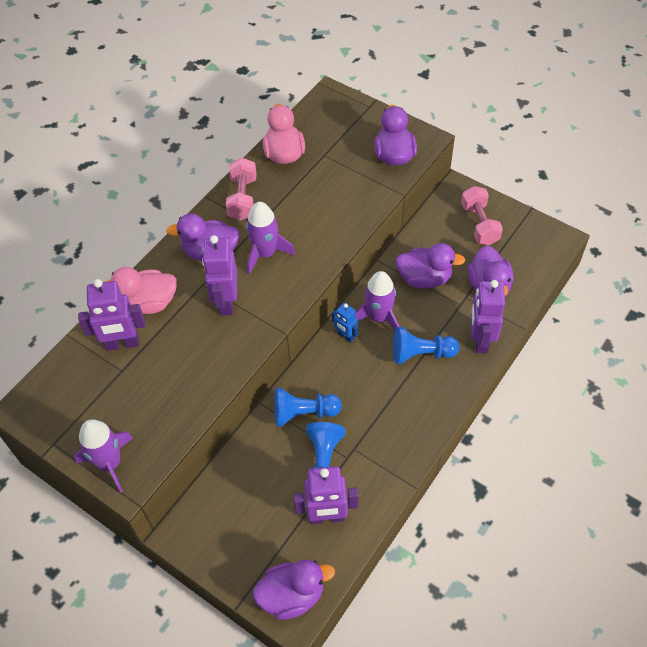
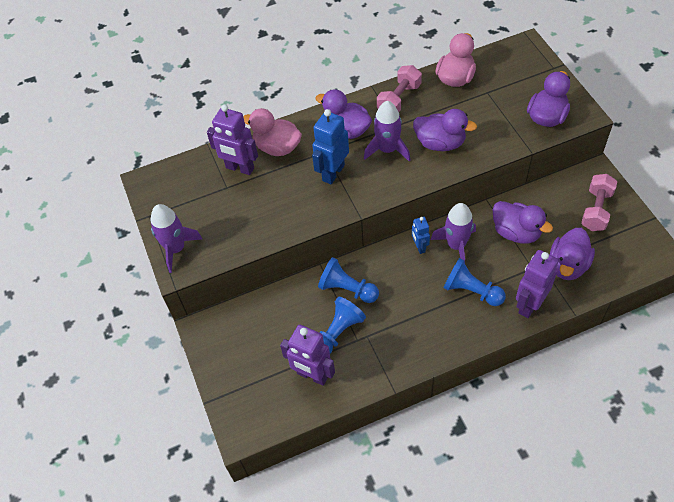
camera: 35 degrees right, 0 degrees up
(226, 302) = (333, 173): purple robot -> blue robot
(292, 595) = (249, 417): purple duck -> purple duck (440, 143)

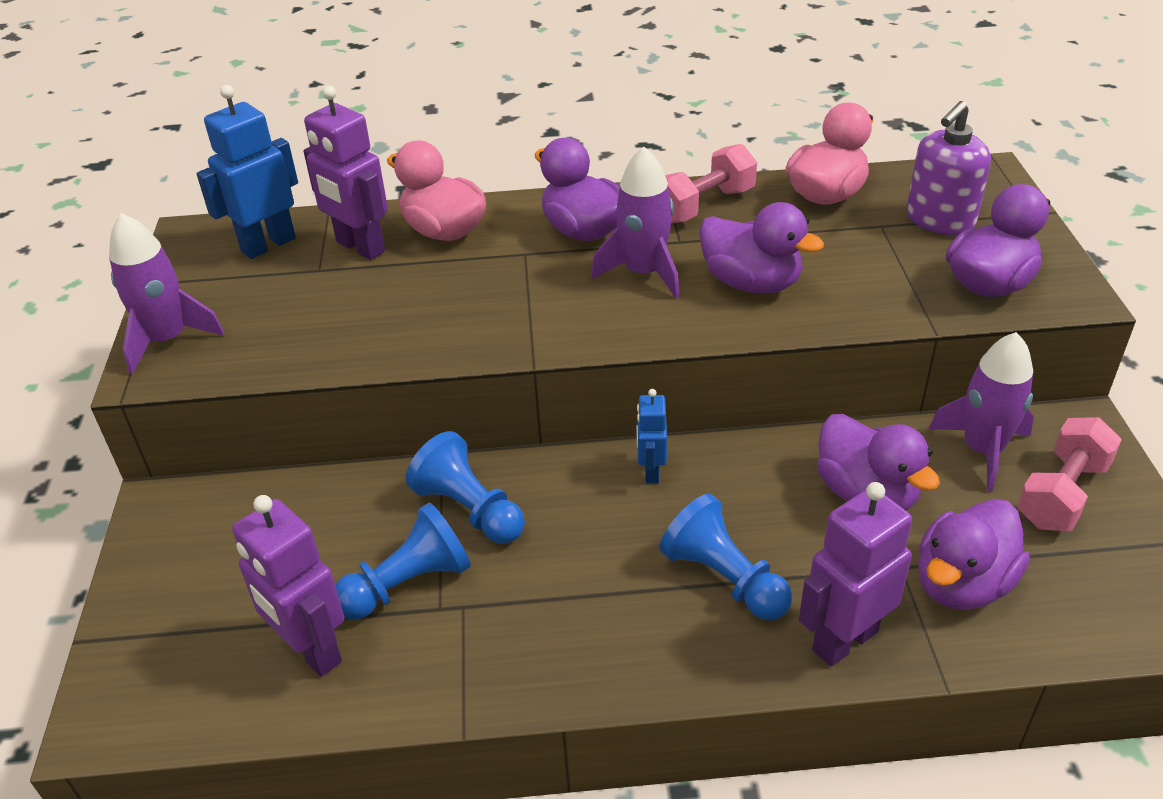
camera: 15 degrees right, 15 degrees down
(333, 173) = (521, 287): blue robot -> blue robot (268, 244)
(456, 245) = (728, 486): purple rocket -> purple rocket (982, 450)
(513, 82) = (939, 220): none -> purple soap dispenser

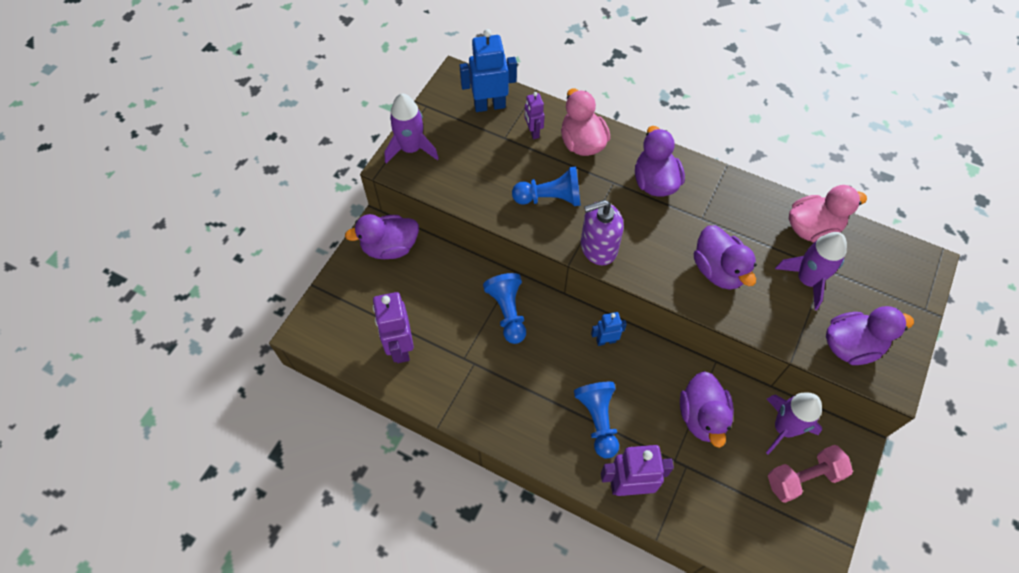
camera: 30 degrees right, 20 degrees up
(360, 247) = (533, 132): purple robot -> purple robot, size x0.57
(408, 584) = (457, 337): blue pawn -> blue pawn (550, 198)
(644, 273) = (666, 231): purple rocket -> purple rocket (807, 280)
(651, 471) = (606, 340): blue robot -> blue robot turned 45 degrees clockwise
(704, 205) = (735, 198): pink dumbbell -> none
(939, 220) = (863, 284): purple soap dispenser -> purple soap dispenser (598, 247)
(962, 584) = (708, 493): purple duck -> purple duck (390, 247)

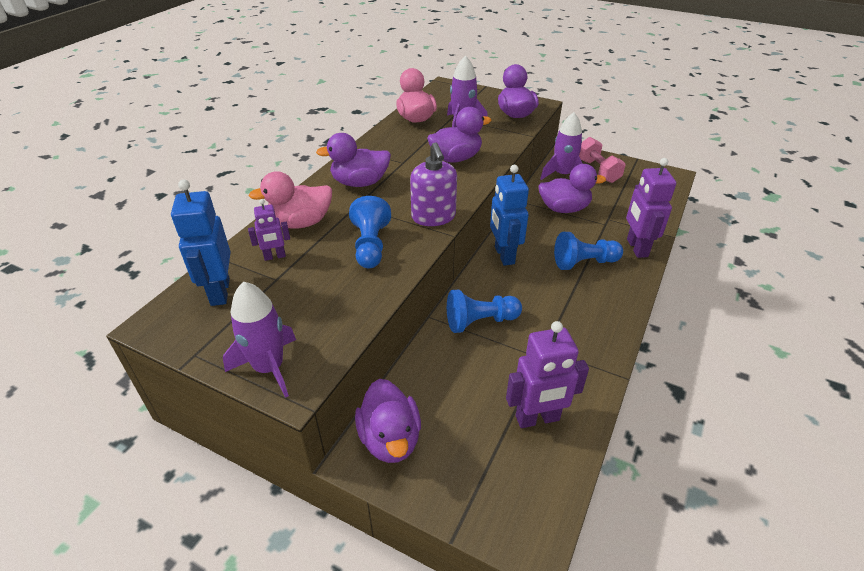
camera: 90 degrees left, 20 degrees down
(606, 340) = (504, 255): blue robot -> blue robot, size x1.77

